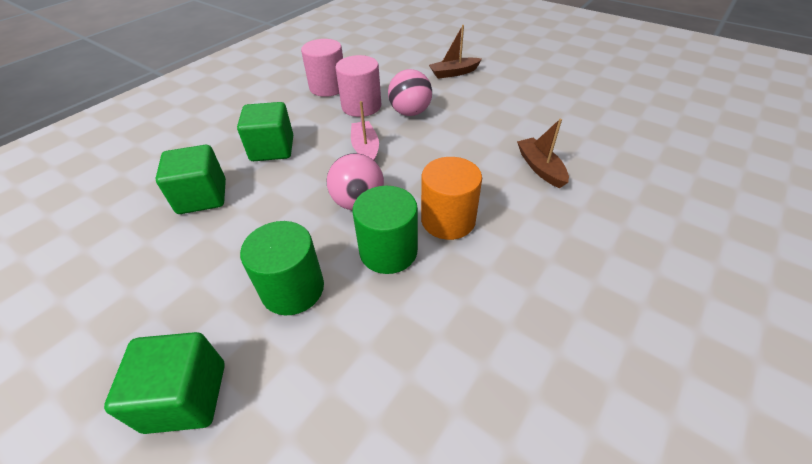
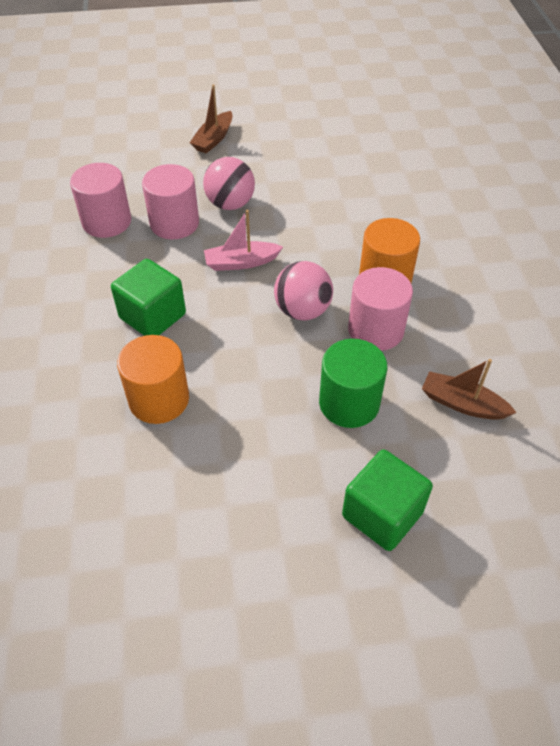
camera: 45 degrees left, 5 degrees up
(202, 197) = (159, 399): green cube -> orange cylinder
(365, 149) = (241, 262): pink boat -> pink boat turned 45 degrees counterclockwise
(388, 251) = (375, 330): green cylinder -> pink cylinder
(540, 168) = (395, 196): brown boat -> brown boat (462, 404)

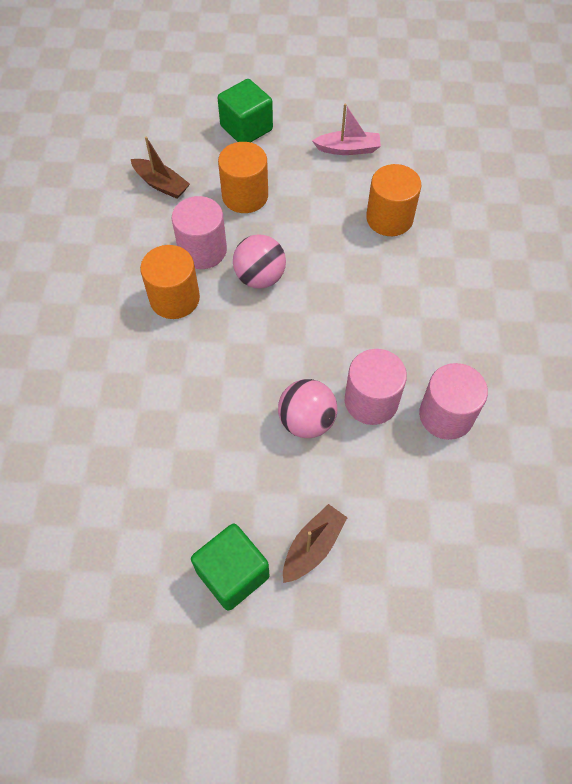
camera: 170 degrees left, 10 degrees up
(153, 316) = (394, 291): green cube -> green cube (232, 574)
(241, 262) = (306, 338): pink boat -> pink boat (348, 149)
(349, 403) = (245, 196): green cylinder -> orange cylinder

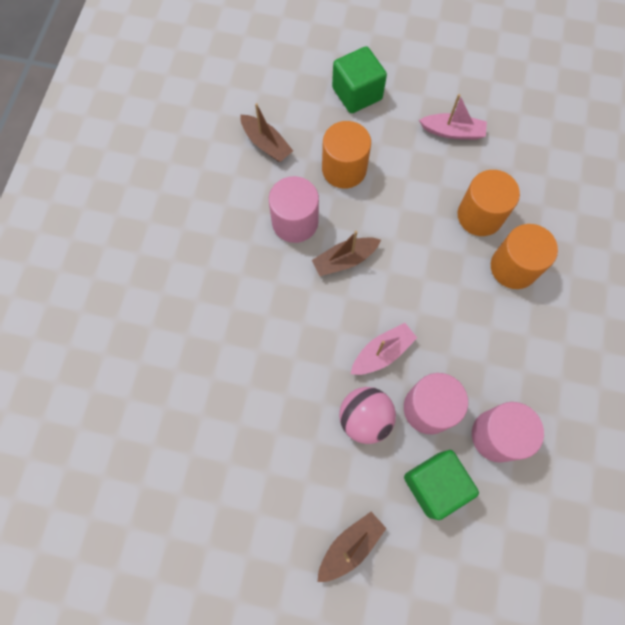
camera: 10 degrees right, 10 degrees up
(174, 298) = (261, 269): orange cylinder -> orange cylinder (513, 267)
(232, 574) = (274, 558): green cube -> green cube (434, 484)
(260, 277) = (344, 260): pink ball -> brown boat
(313, 356) = (382, 352): none -> pink boat

